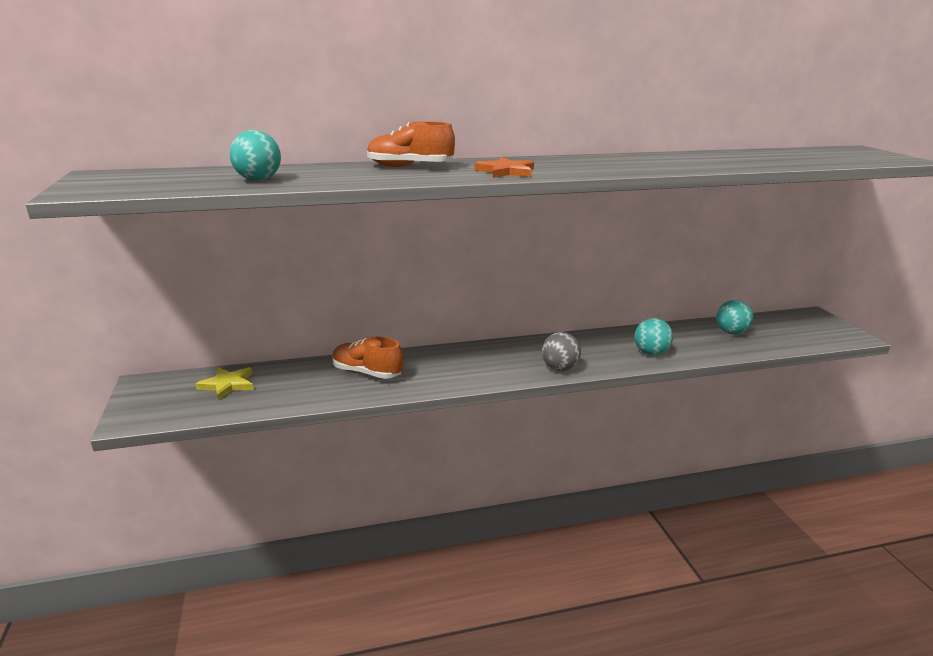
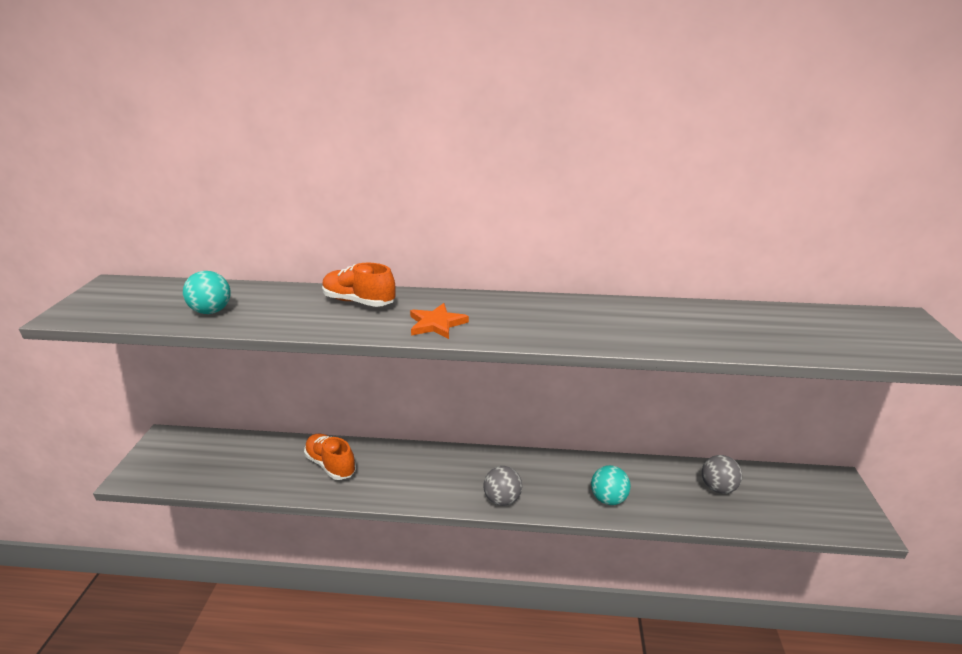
camera: 20 degrees right, 5 degrees up
(227, 385) = (218, 453): yellow star -> none
(731, 332) = (718, 488): turquoise ball -> grey ball

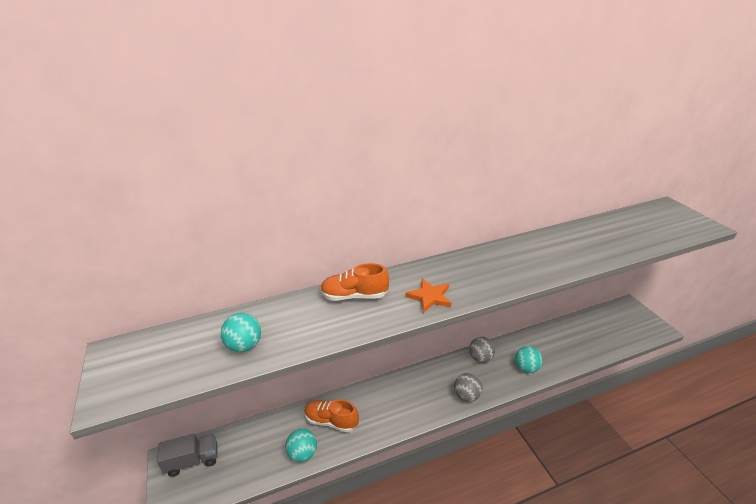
camera: 25 degrees left, 5 degrees up
(180, 448) = (193, 461): none -> grey truck
(278, 483) = (303, 453): none -> turquoise ball
(718, 488) = (576, 335): grey ball -> grey ball (480, 358)

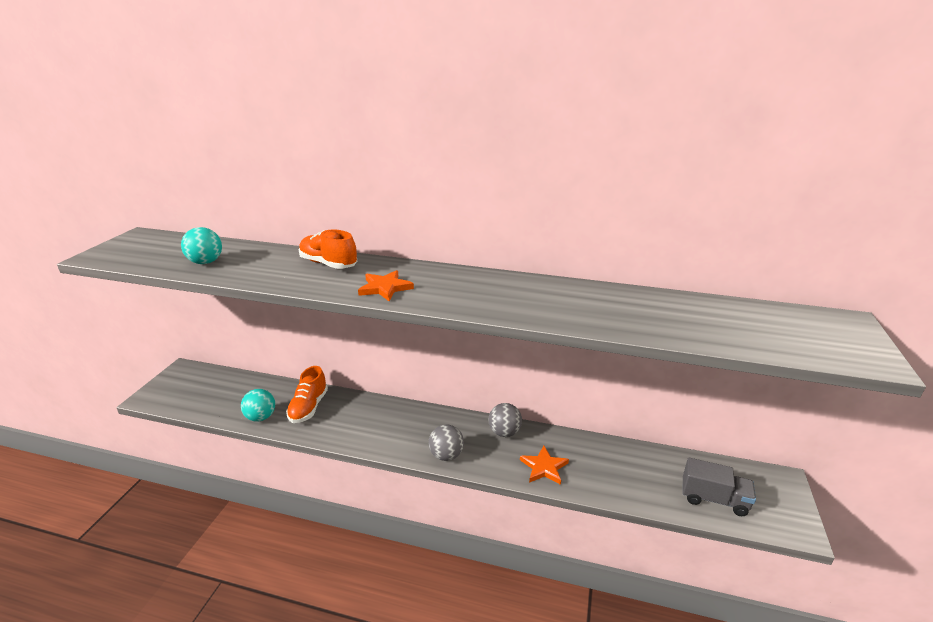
camera: 35 degrees right, 5 degrees down
(193, 461) = (192, 379): grey truck -> grey truck (713, 499)
(331, 421) = (308, 407): orange shoe -> orange shoe turned 135 degrees counterclockwise
(526, 368) = (544, 467): turquoise ball -> orange star

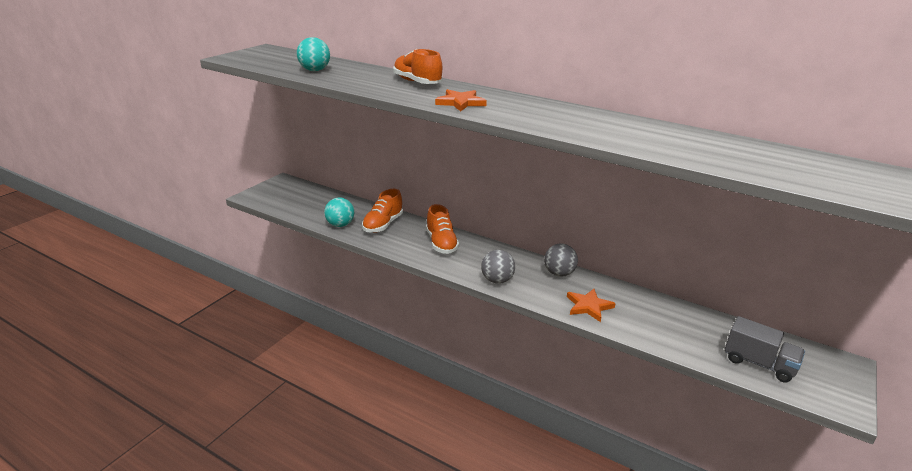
camera: 15 degrees right, 0 degrees up
(377, 419) = (441, 243): none -> orange shoe

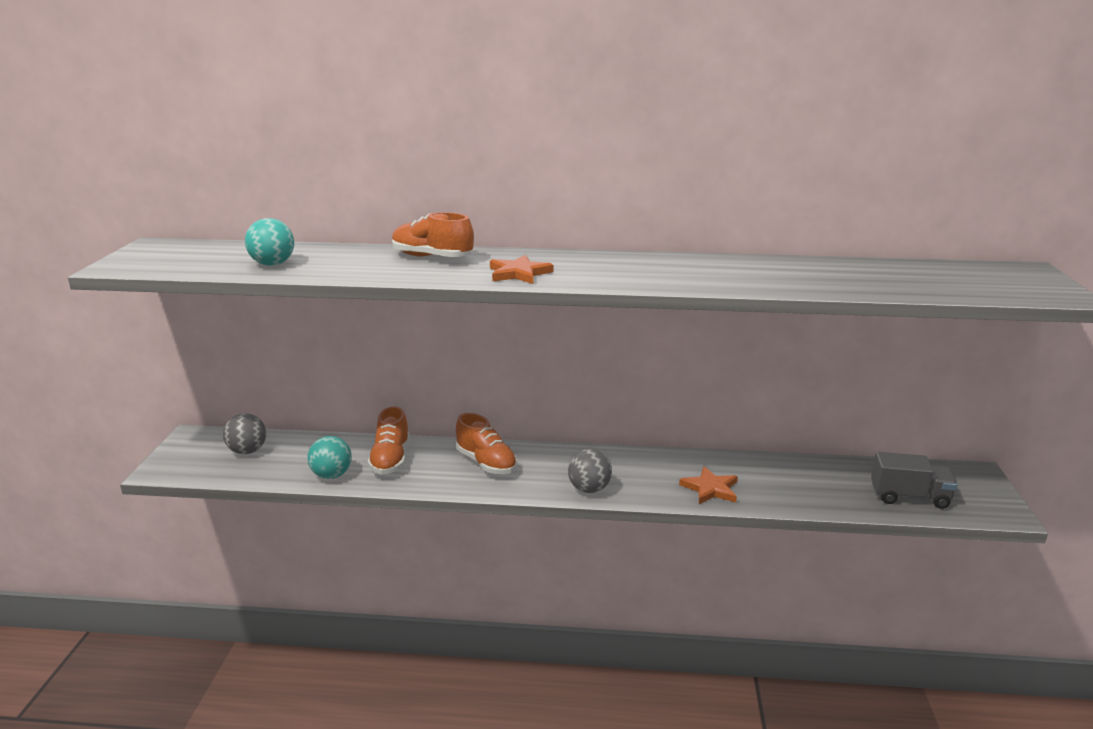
camera: 25 degrees left, 5 degrees down
(559, 273) = (650, 461): grey ball -> grey ball (247, 451)

